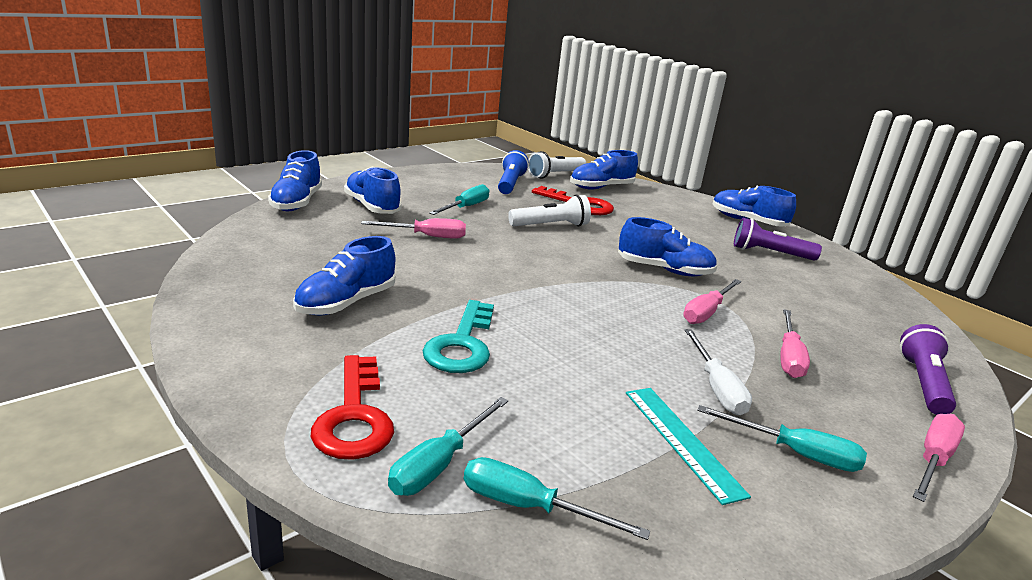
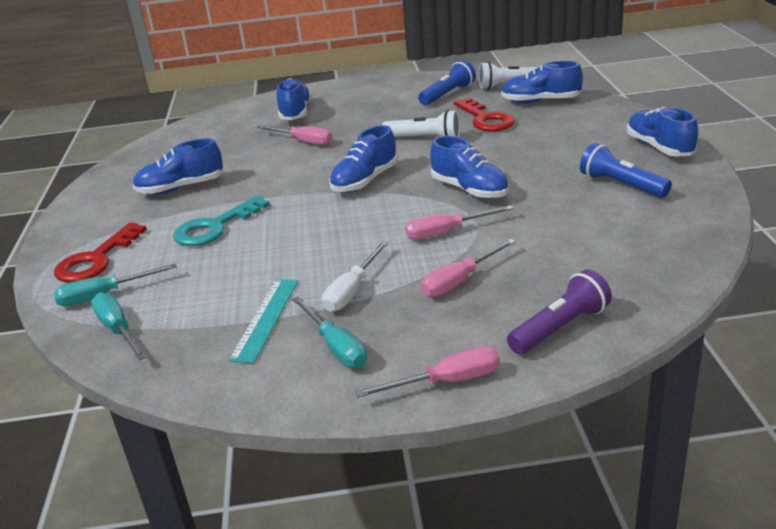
camera: 40 degrees right, 5 degrees up
(297, 202) = (245, 107): blue shoe -> blue shoe (365, 181)
(466, 207) = (372, 117): turquoise screwdriver -> none
(770, 253) = (621, 185): purple flashlight -> blue flashlight

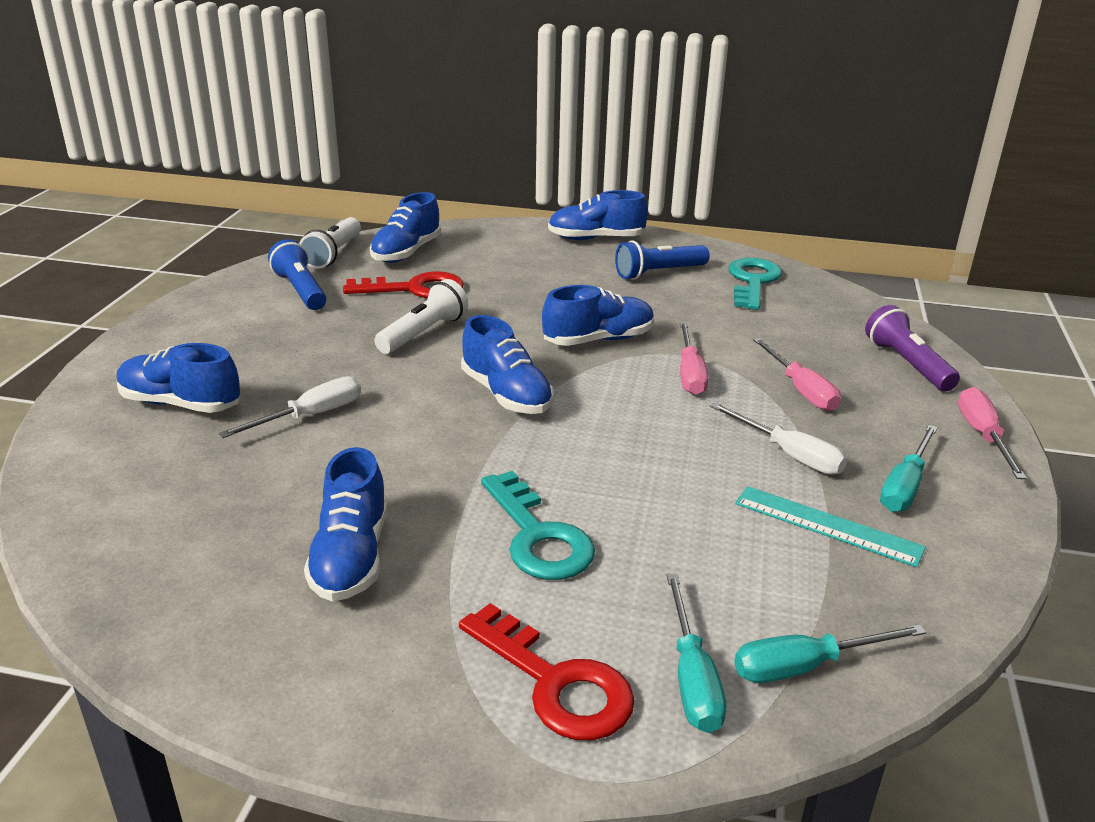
camera: 75 degrees left, 0 degrees up
(303, 141) = (310, 416): pink screwdriver -> white screwdriver
(335, 347) = (905, 486): turquoise screwdriver -> turquoise screwdriver turned 135 degrees clockwise
(658, 226) = (752, 282): none -> turquoise key

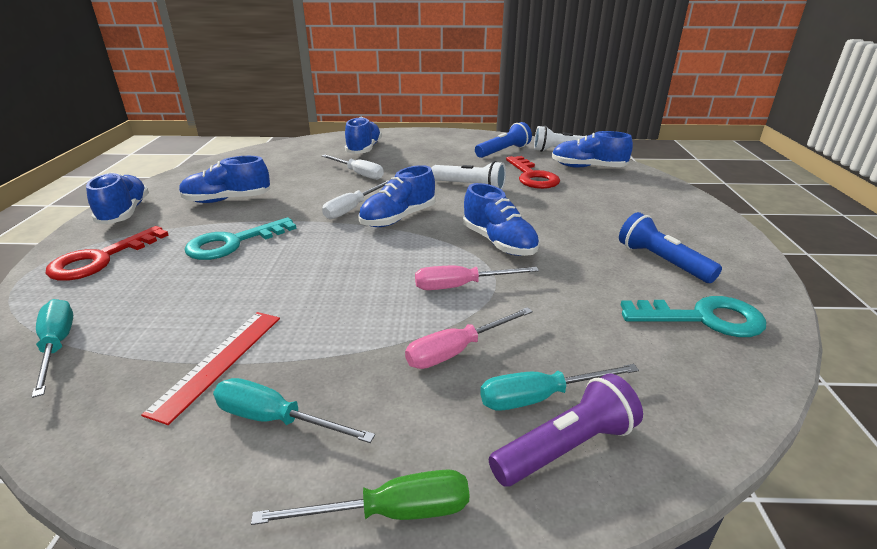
camera: 80 degrees right, 0 degrees up
(596, 239) = (704, 227): blue shoe -> blue shoe (125, 213)
(692, 677) = (77, 300): turquoise screwdriver -> turquoise screwdriver (540, 397)
(789, 454) = (331, 341): white screwdriver -> white screwdriver (352, 209)
(827, 525) = (218, 362): turquoise ruler -> red ruler
(982, 436) = (391, 512): pink screwdriver -> green screwdriver

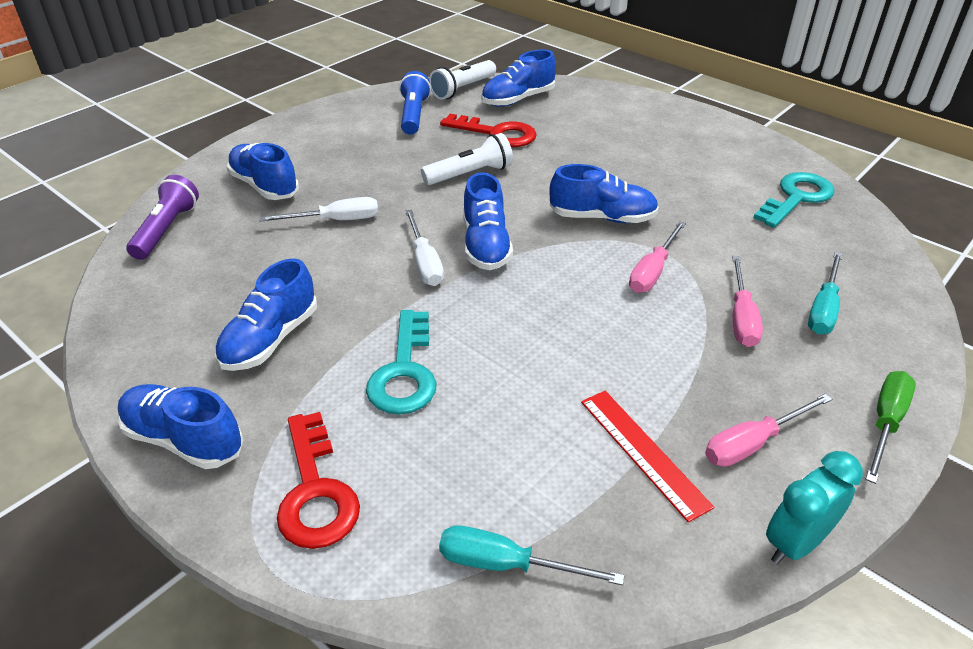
camera: 50 degrees left, 10 degrees up
(144, 498) = (795, 543): none -> turquoise clock
(276, 419) = (753, 443): turquoise screwdriver -> pink screwdriver
(566, 447) = (876, 325): purple flashlight -> purple flashlight (166, 230)
(662, 261) = (713, 167): blue flashlight -> none

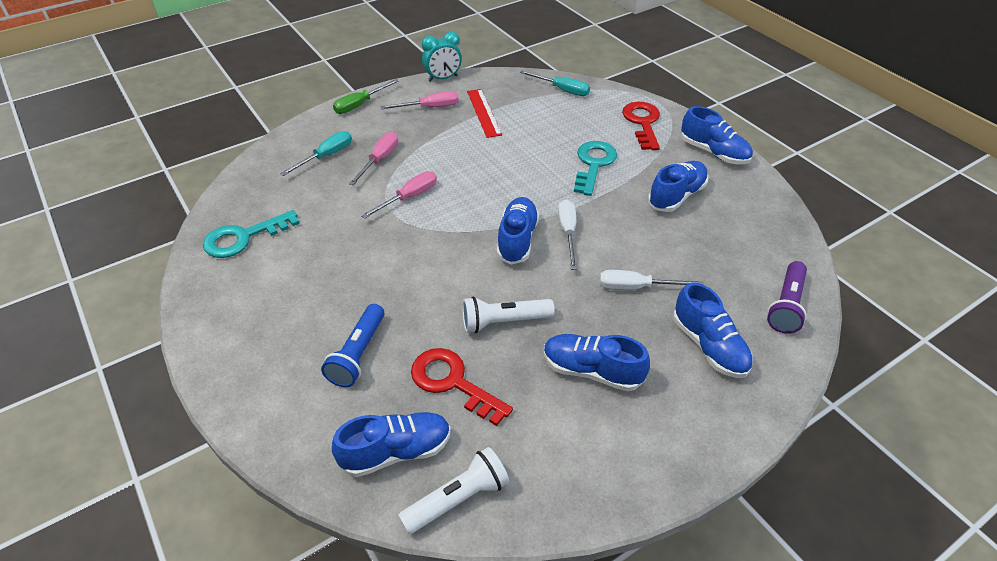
camera: 165 degrees left, 5 degrees up
(414, 115) = (539, 444): blue flashlight -> blue flashlight (358, 354)
(602, 217) = (413, 248): blue shoe -> blue shoe (592, 371)

